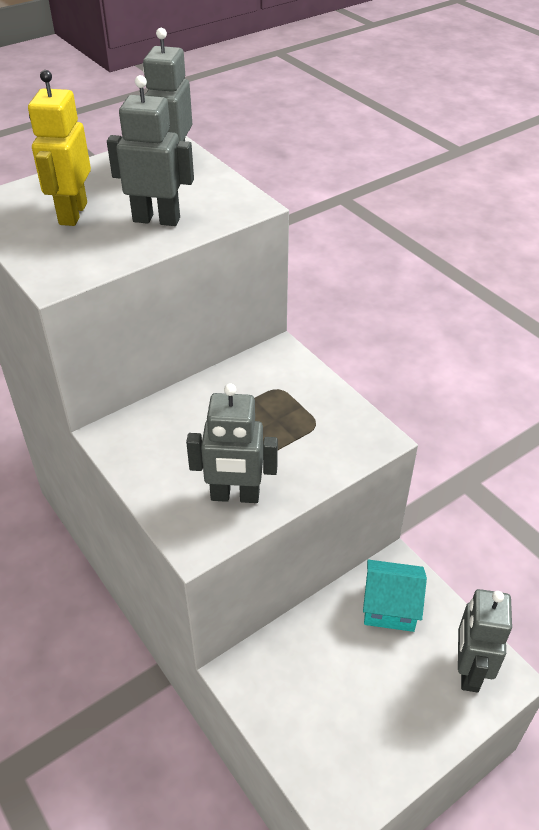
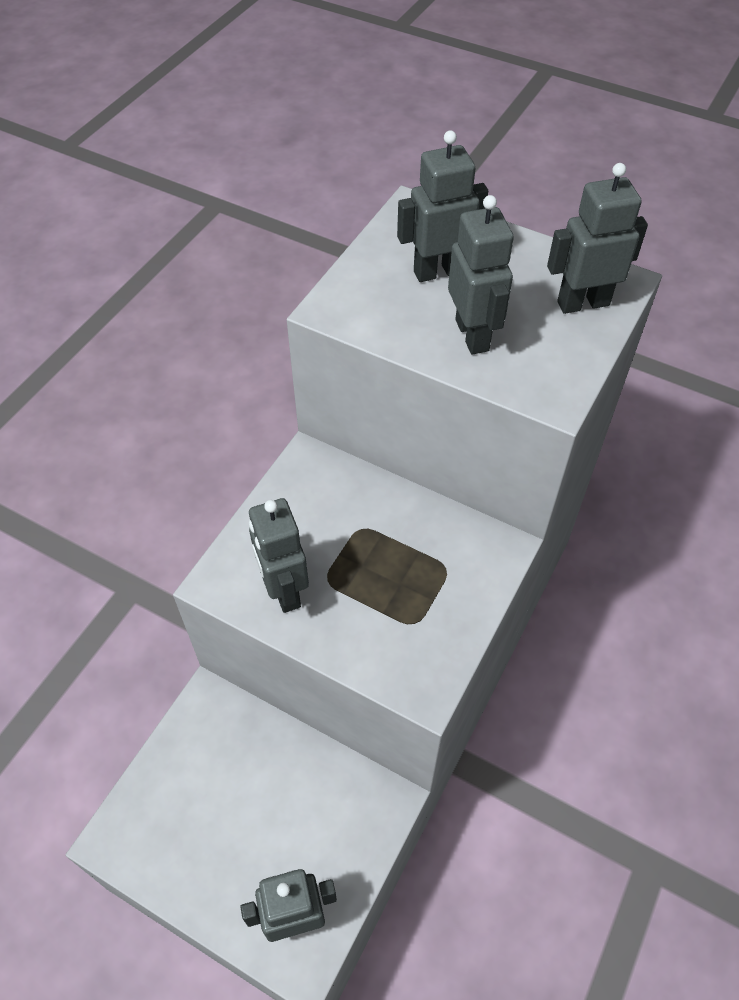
camera: 65 degrees right, 10 degrees up
(72, 213) = (438, 271): yellow robot -> grey robot
(390, 607) = (336, 811): turquoise house -> none

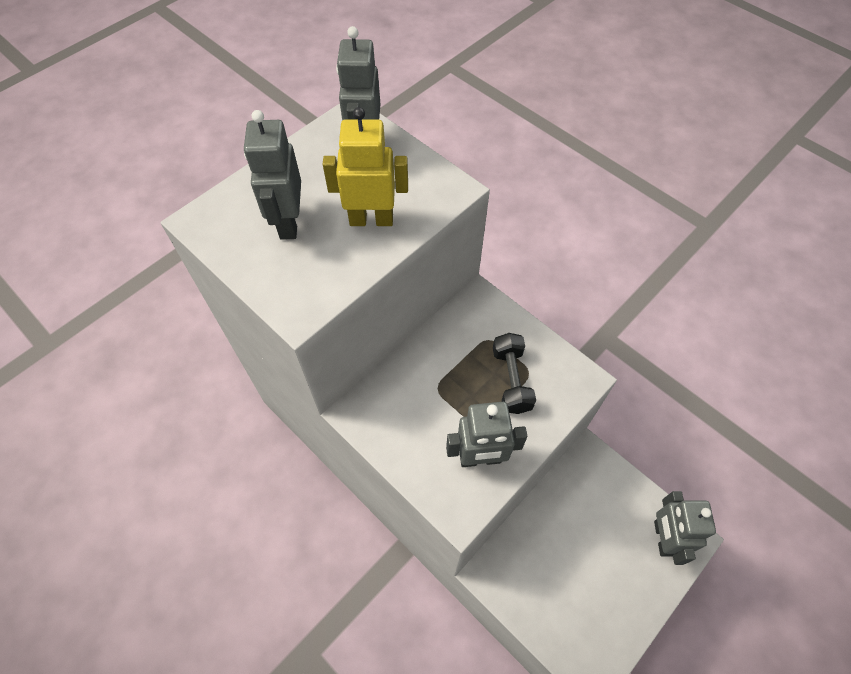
camera: 75 degrees left, 5 degrees up
(396, 604) = (511, 380): none -> black dumbbell
(472, 335) = (371, 219): grey robot -> yellow robot

